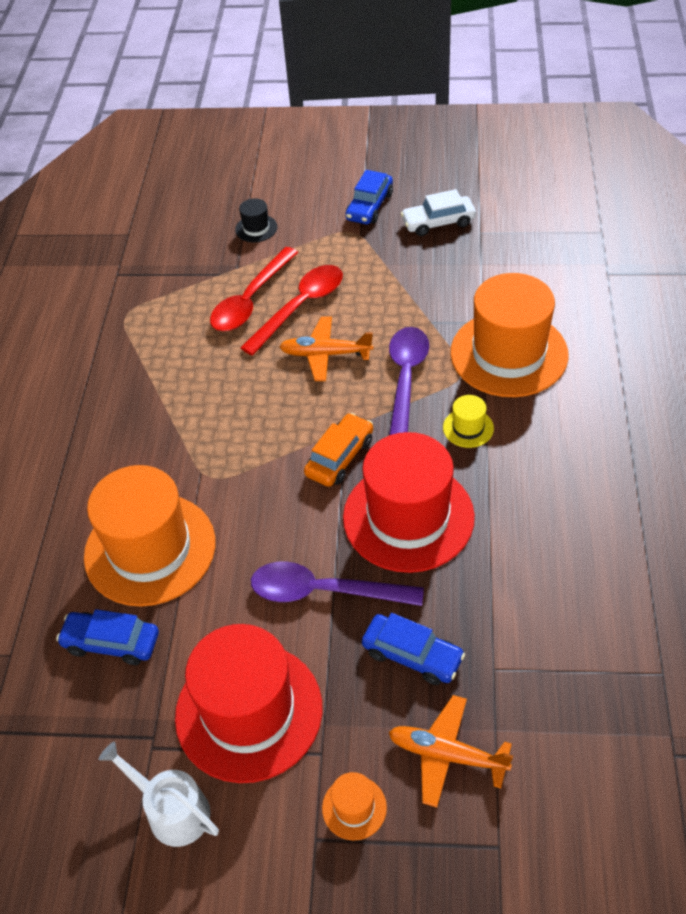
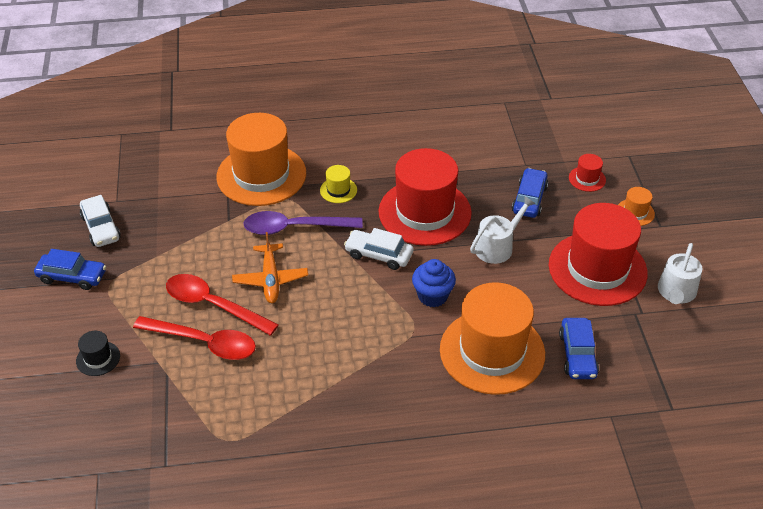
camera: 105 degrees left, 5 degrees down
(256, 503) = (432, 296): none -> blue cupcake
(323, 591) = (497, 247): purple spoon -> white watering can
(340, 457) = (379, 255): orange car -> white car
(446, 754) = (587, 179): orange plane -> red hat

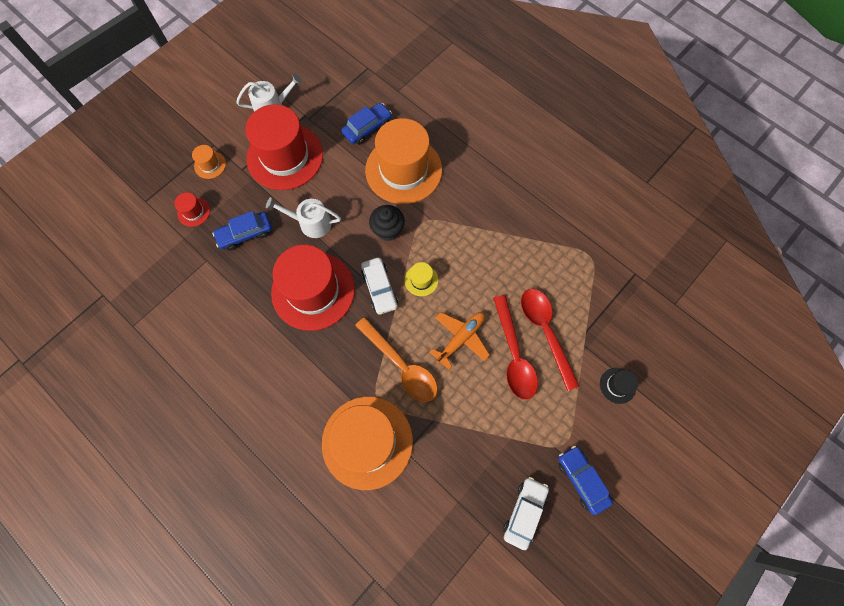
camera: 130 degrees left, 25 degrees up
(294, 228) = (401, 366): purple spoon -> orange spoon
(338, 190) = (337, 368): yellow hat -> yellow hat (421, 280)
(432, 296) = (388, 230): blue cupcake -> black cupcake

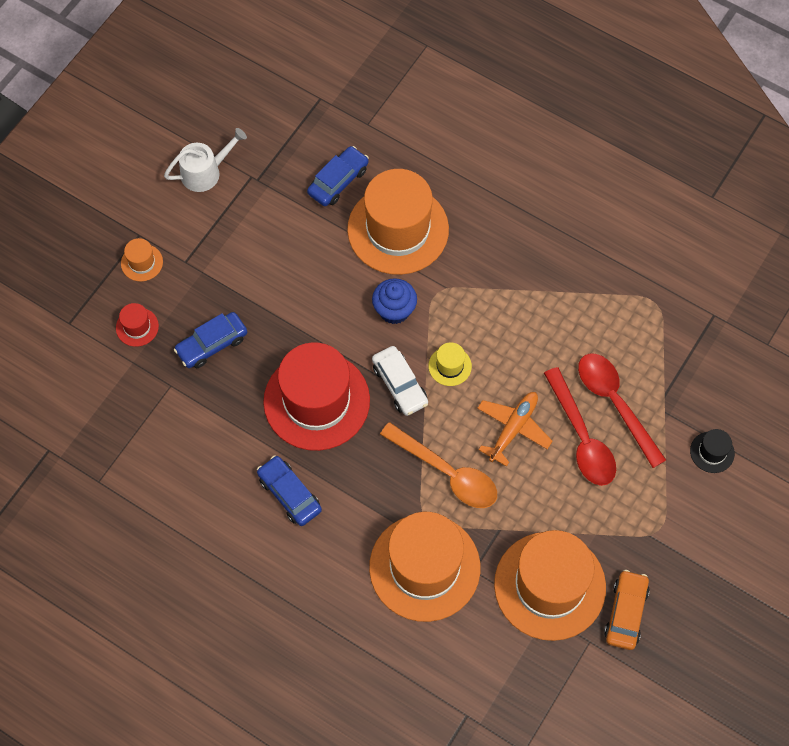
camera: 10 degrees left, 5 degrees down
(285, 156) = (238, 236): red hat -> none
(311, 223) = (293, 317): white watering can -> none
(388, 230) = (394, 310): black cupcake -> blue cupcake
(465, 476) = (549, 586): none -> orange hat
(524, 512) = (626, 613): white car -> orange car
(582, 479) = (686, 565): blue car -> blue car (289, 494)

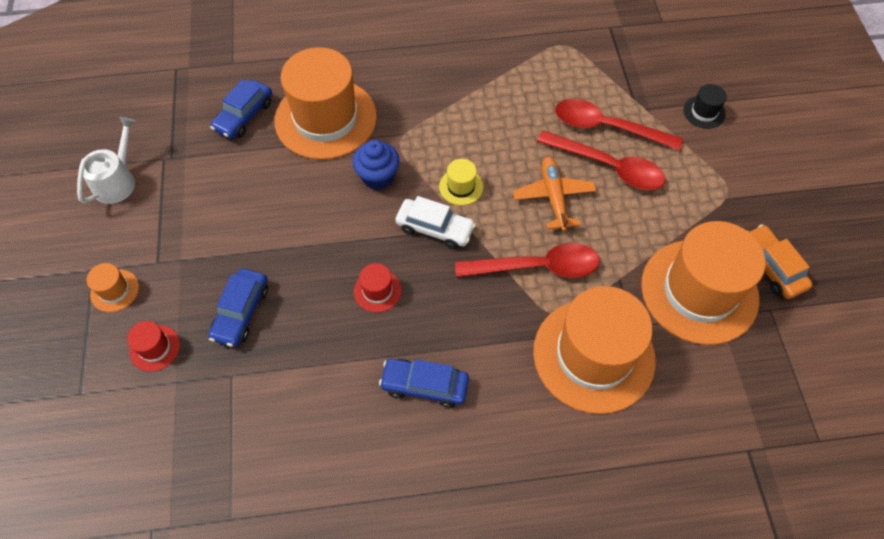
camera: 40 degrees left, 5 degrees down
(316, 401) = (377, 291): red hat -> red hat, size x0.41
(338, 181) = (244, 116): blue car -> blue car turned 150 degrees counterclockwise
(447, 473) = (537, 267): orange spoon -> red spoon

